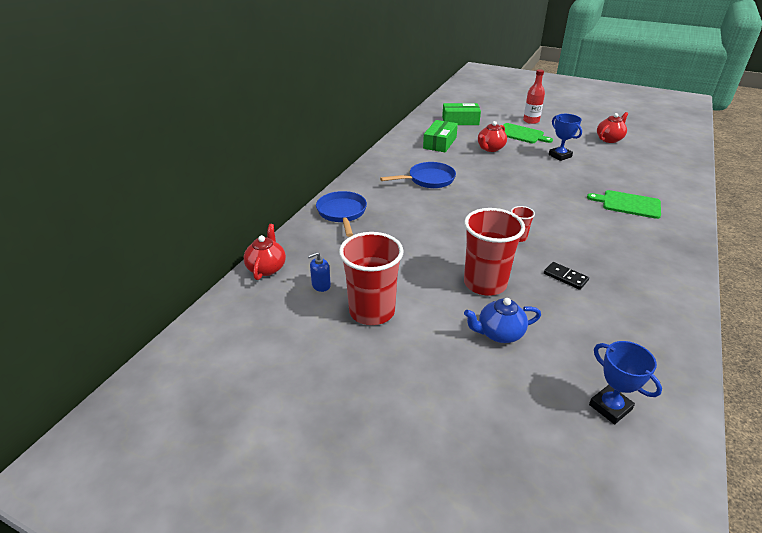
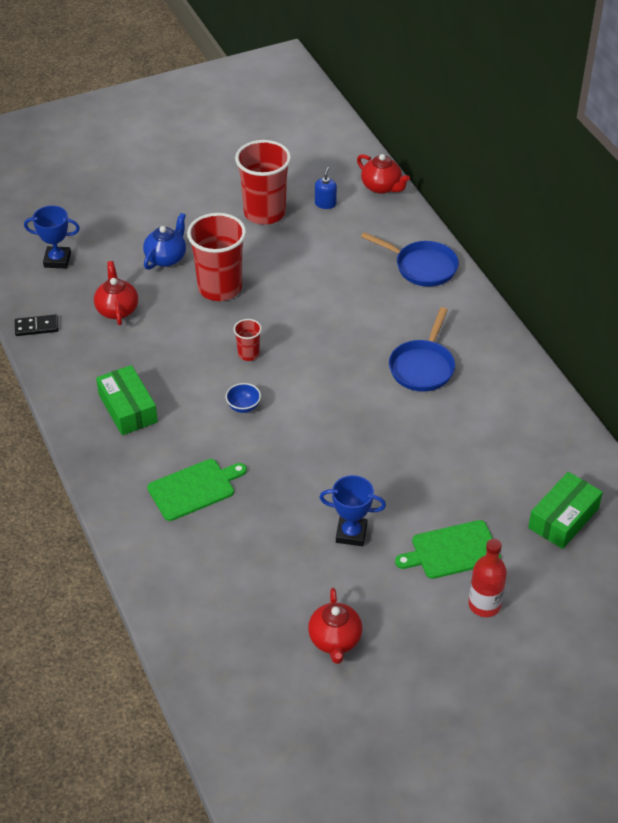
camera: 130 degrees right, 10 degrees up
(440, 143) = (509, 442): green box -> green box (127, 408)
(490, 148) = (442, 480): red teapot -> red teapot (117, 309)
(555, 218) = (243, 407): none -> blue bowl
(565, 277) = (168, 339): black domino -> black domino (36, 327)

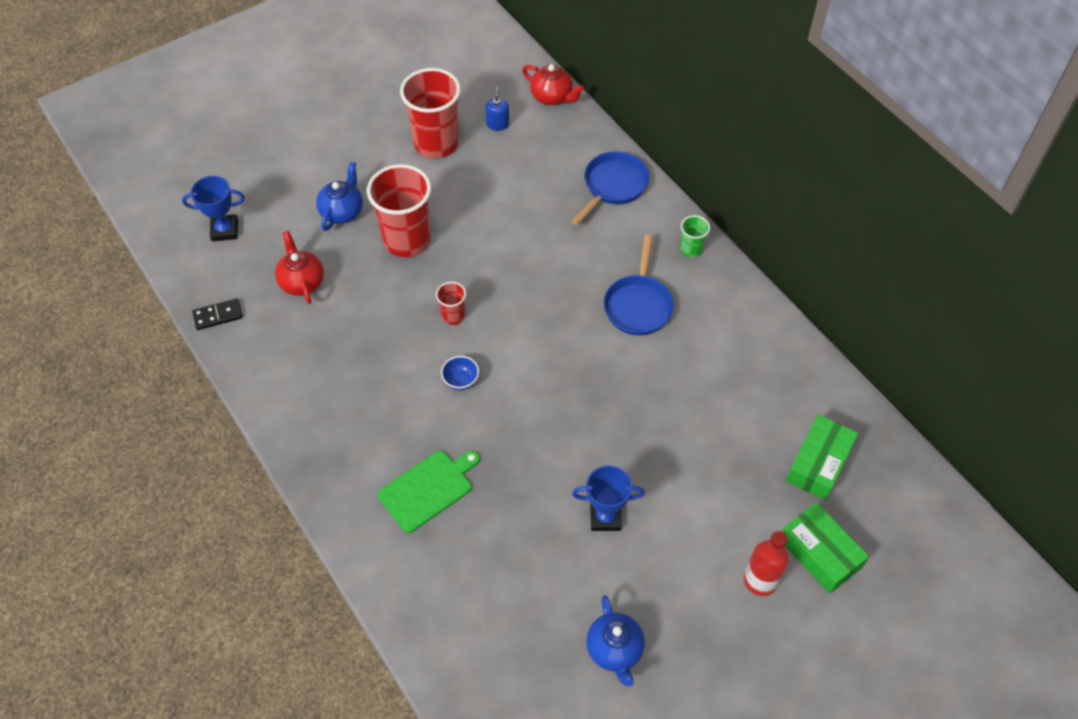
camera: 10 degrees left, 10 degrees up
(127, 408) = (337, 401): green box -> green box (819, 553)
(335, 640) = (614, 650): red teapot -> blue teapot
(422, 267) = (613, 186): blue pan -> blue pan turned 75 degrees counterclockwise
(452, 550) = (714, 520): green cutting board -> none
(483, 328) = (691, 249): none -> green cup

